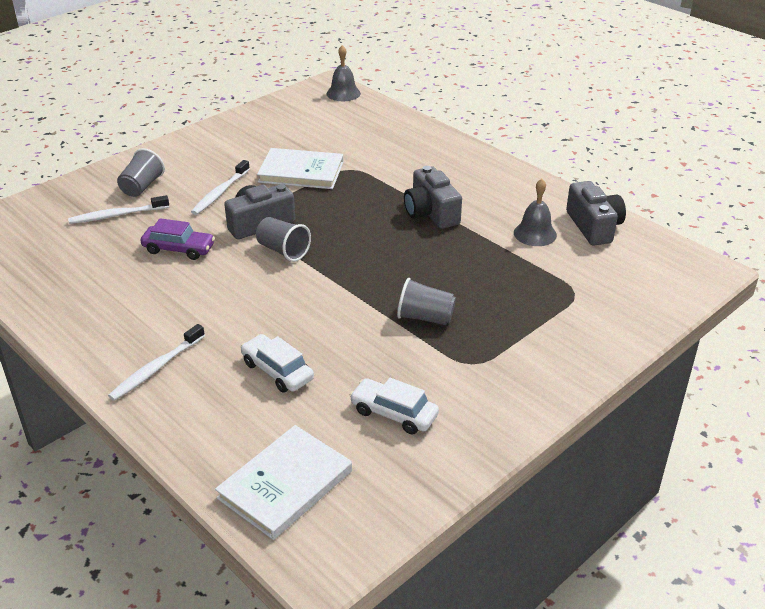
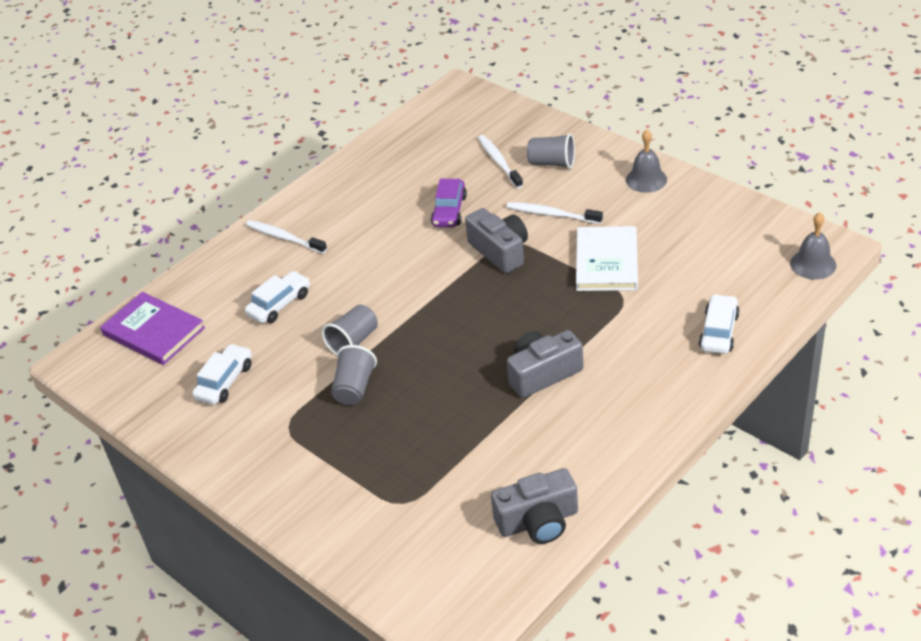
camera: 90 degrees right, 5 degrees up
(283, 251) = (455, 276): grey cup -> grey cup (353, 342)
(285, 484) = (153, 331): white book -> purple book
(404, 135) = (719, 331): none -> white car
(535, 234) = (514, 465): grey bell -> grey bell (646, 179)

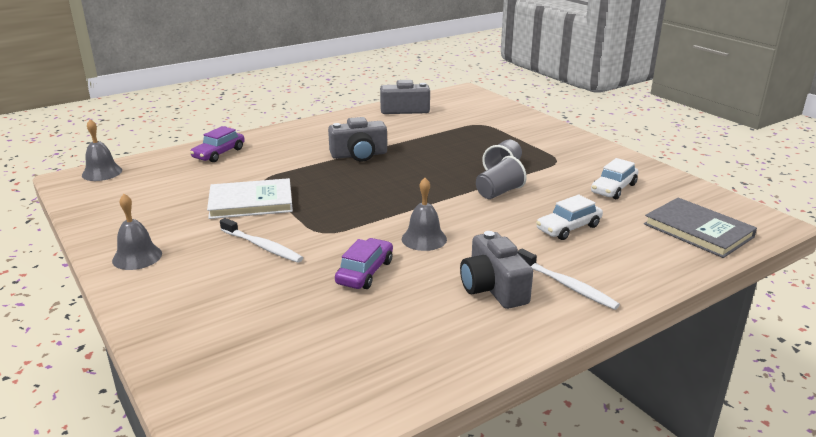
camera: 170 degrees left, 15 degrees down
(153, 331) = (698, 230): purple book -> grey book
(413, 257) = (424, 239): none -> grey bell
(499, 162) = (270, 314): white toothbrush -> none
(500, 251) = (337, 227): grey camera -> grey camera (493, 288)
(552, 163) = (212, 297): grey cup -> none
(607, 262) = (251, 202): white book -> white book turned 60 degrees clockwise
(719, 331) = (219, 153): white car -> purple car

